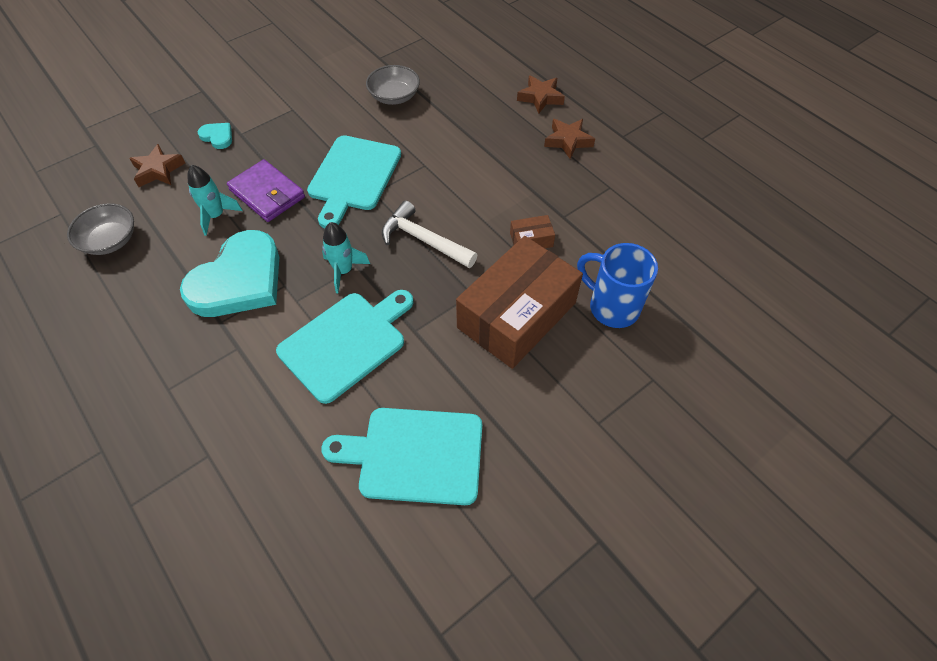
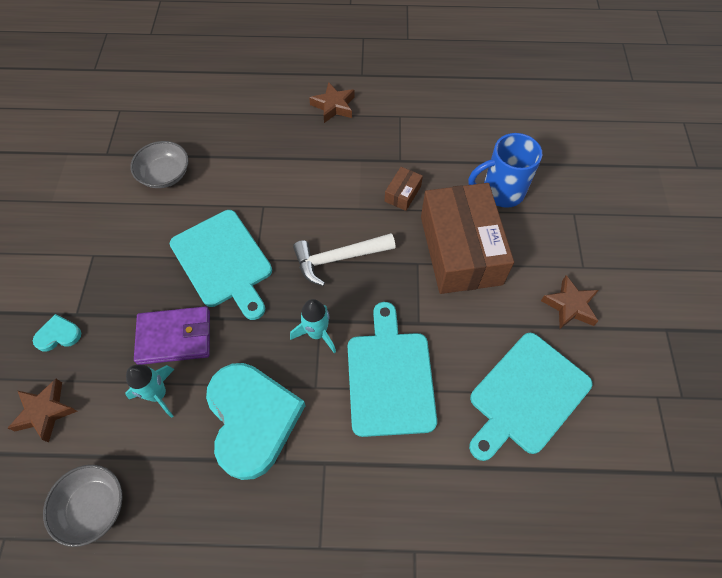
camera: 50 degrees left, 5 degrees up
(540, 97) = (274, 89): brown star -> brown star (570, 306)

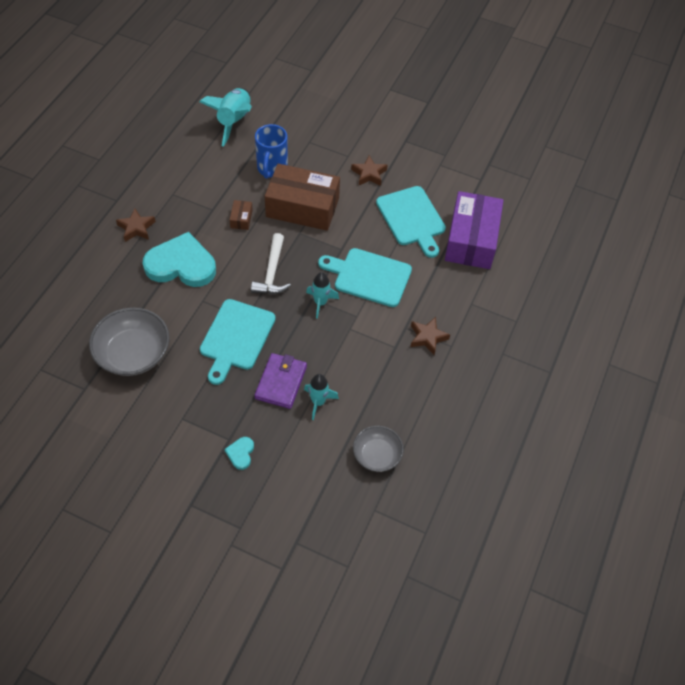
camera: 70 degrees left, 5 degrees down
(45, 412) = (298, 472): brown star -> brown star (427, 337)
(165, 175) = (133, 353): grey bowl -> grey bowl, size x1.64
(223, 261) = (236, 338): turquoise cutting board -> turquoise cutting board turned 120 degrees clockwise
(252, 419) = (361, 355): turquoise heart -> turquoise heart (181, 265)
(402, 193) = (241, 219): brown box -> brown box turned 45 degrees clockwise
(540, 504) = (471, 240): none -> purple box
(547, 125) = (234, 121): none -> turquoise rocket

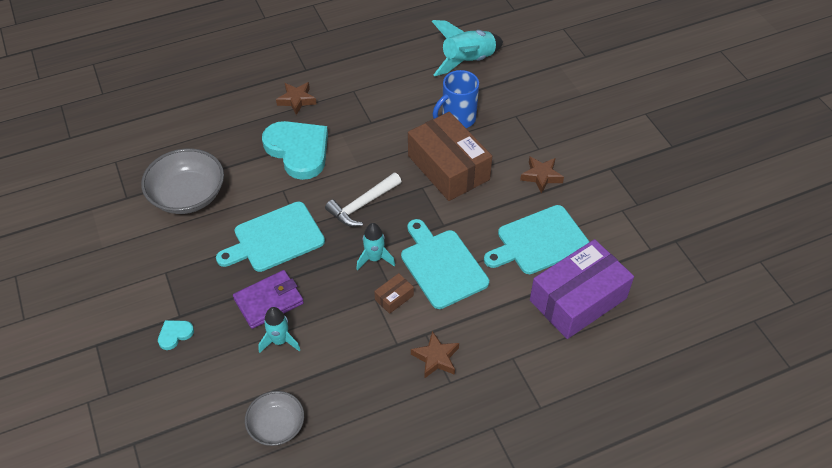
camera: 45 degrees right, 5 degrees down
(241, 219) = (386, 144): brown box -> brown box (394, 297)
(412, 219) = (539, 241): turquoise cutting board -> turquoise cutting board turned 45 degrees clockwise

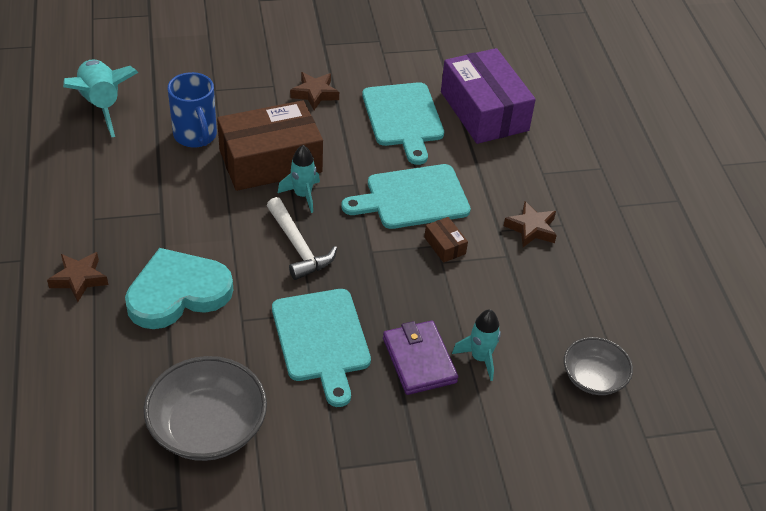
camera: 80 degrees left, 5 degrees down
(175, 334) = (446, 466): turquoise heart -> none
(374, 258) = (384, 251): turquoise rocket -> turquoise rocket (303, 195)

